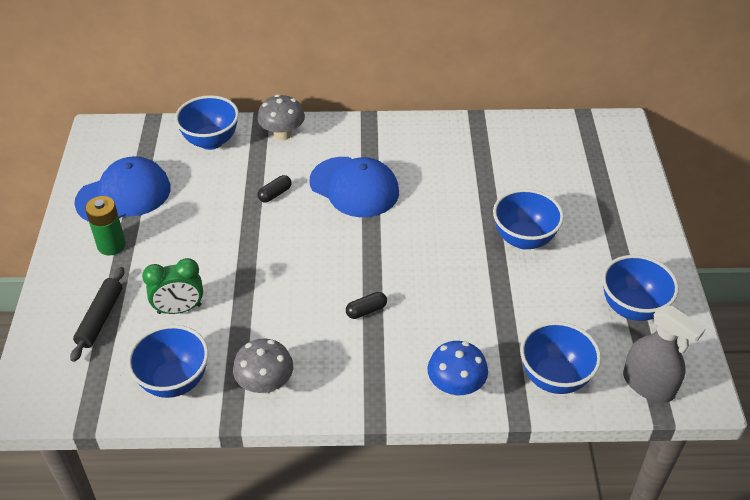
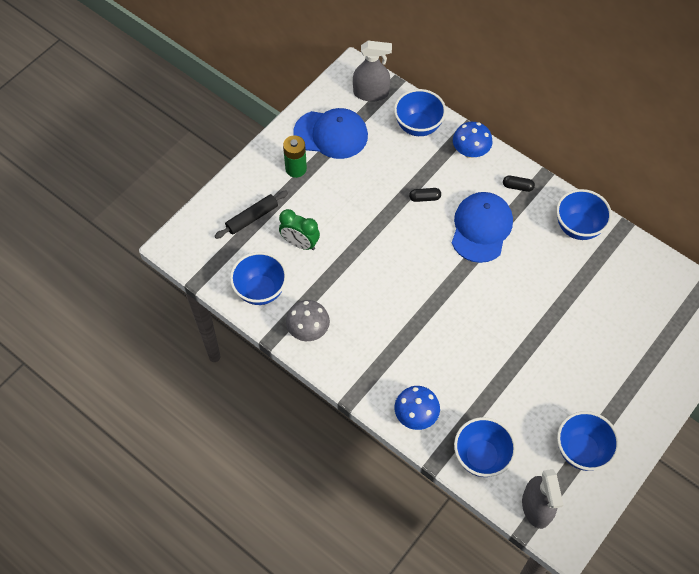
camera: 40 degrees right, 15 degrees up
(135, 139) = (371, 93): none -> grey spray bottle
(282, 134) = (470, 151): grey mushroom -> blue mushroom
(354, 187) = (481, 228): blue cap -> blue cap turned 150 degrees counterclockwise
(366, 310) = (408, 325): black capsule -> black capsule (517, 187)
(523, 239) = (558, 348): blue bowl -> blue bowl (578, 227)

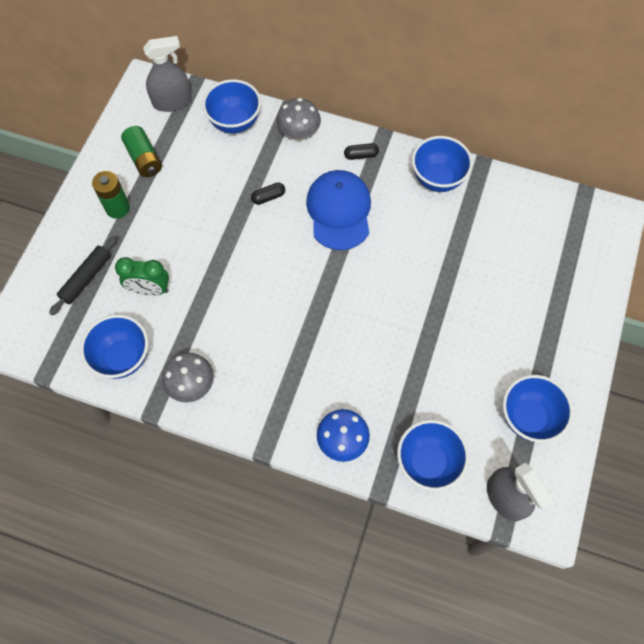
camera: 20 degrees left, 5 degrees up
(331, 134) = (144, 159): blue cap -> green battery
(470, 151) = (299, 133): blue mushroom -> grey mushroom

